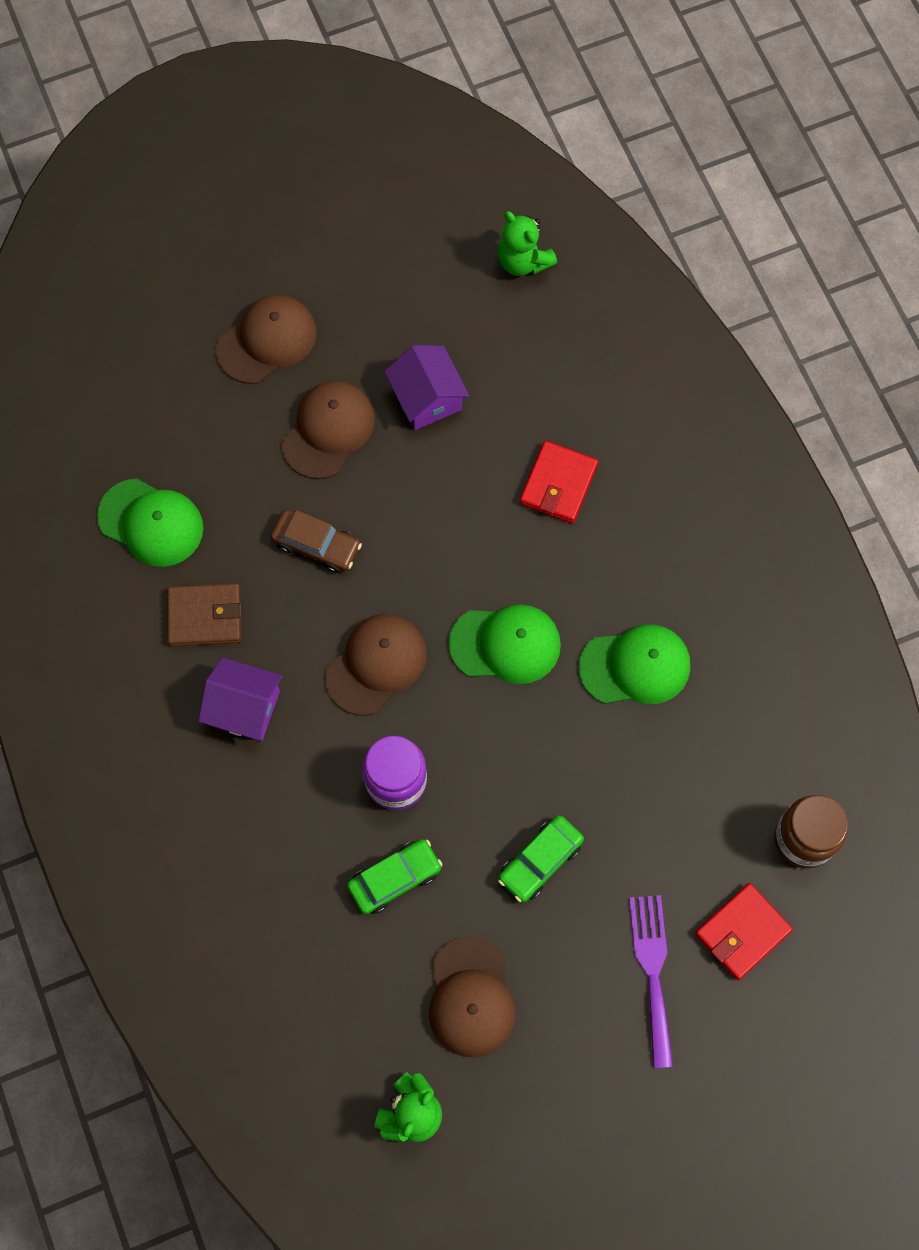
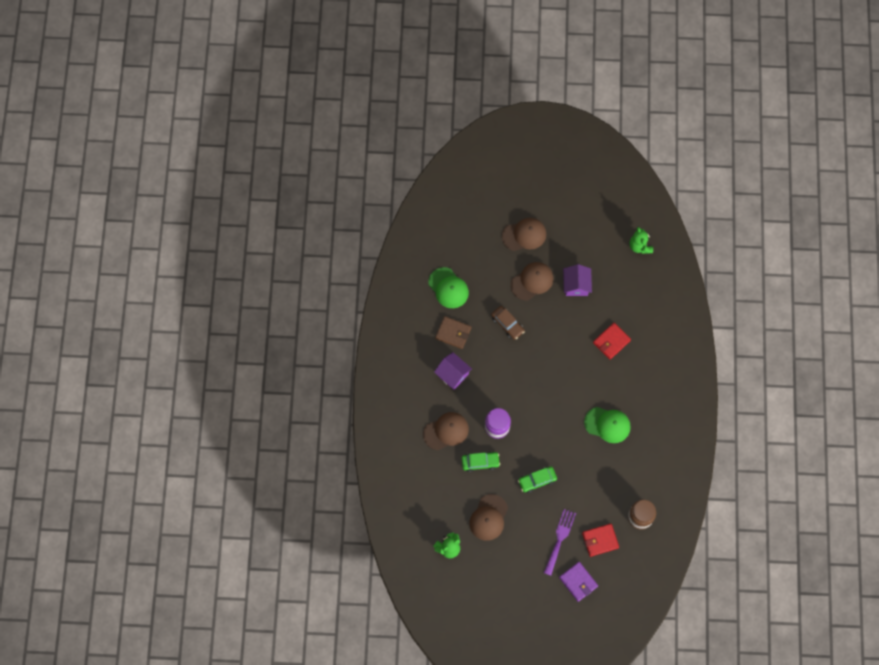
camera: 25 degrees right, 0 degrees up
(376, 664) = (509, 380): brown cap -> brown cap (446, 431)
(505, 644) = (562, 394): green cap -> none
(740, 1051) = (578, 582): none -> purple wallet

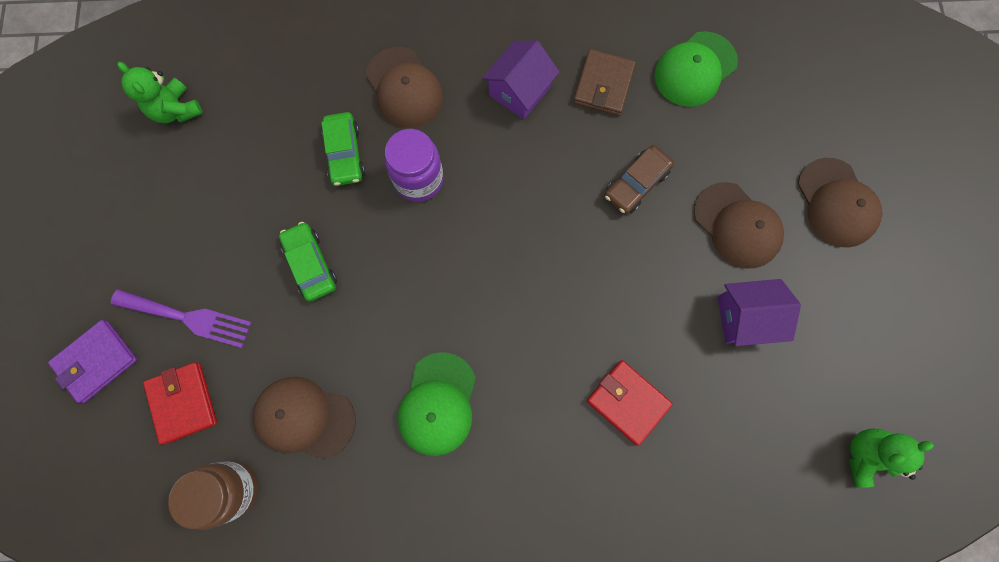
camera: 85 degrees right, 5 degrees up
(488, 517) = (234, 177): brown cap -> brown cap (304, 418)

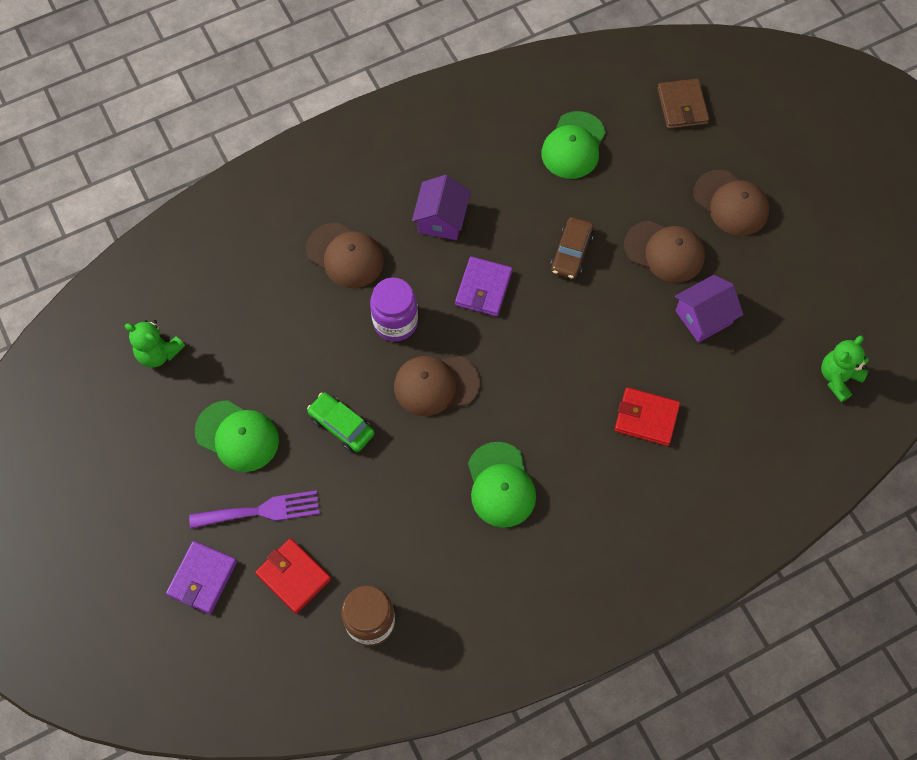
camera: 25 degrees left, 10 degrees down
(205, 229) = (237, 436): none -> green cap
(304, 418) = (399, 543): brown cap -> brown cap (436, 385)
(345, 154) = (323, 328): green car -> none
(526, 182) = (483, 288): none -> purple wallet
(603, 85) = (507, 187): brown wallet -> brown wallet (682, 106)

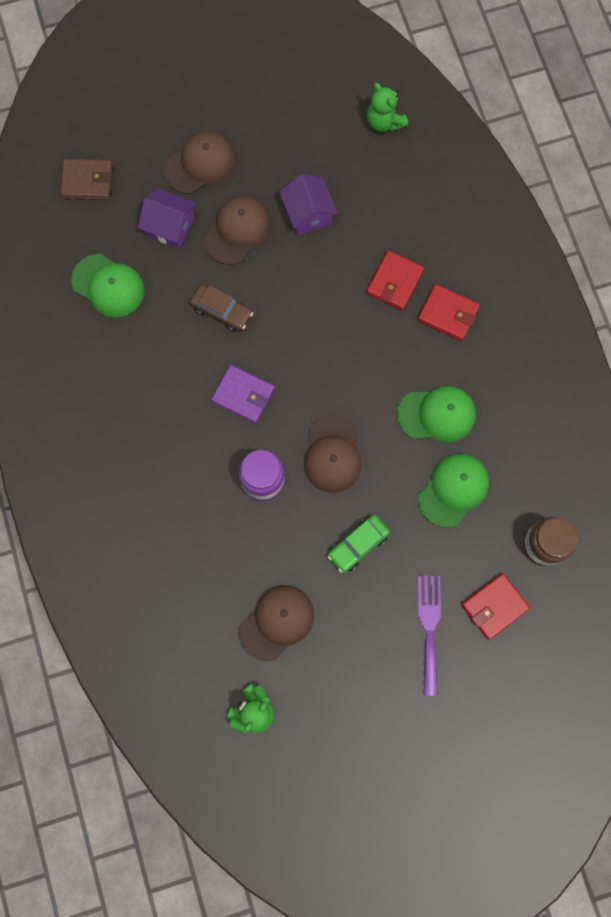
camera: 80 degrees left, 10 degrees up
(202, 578) = (485, 689): purple wallet -> none
(237, 436) = (353, 642): green cap -> green cap (453, 490)
(345, 255) = (183, 517): brown cap -> brown cap (276, 622)
(441, 219) = (162, 420): purple house -> purple house (170, 226)
(622, 480) = (448, 314): none -> red wallet

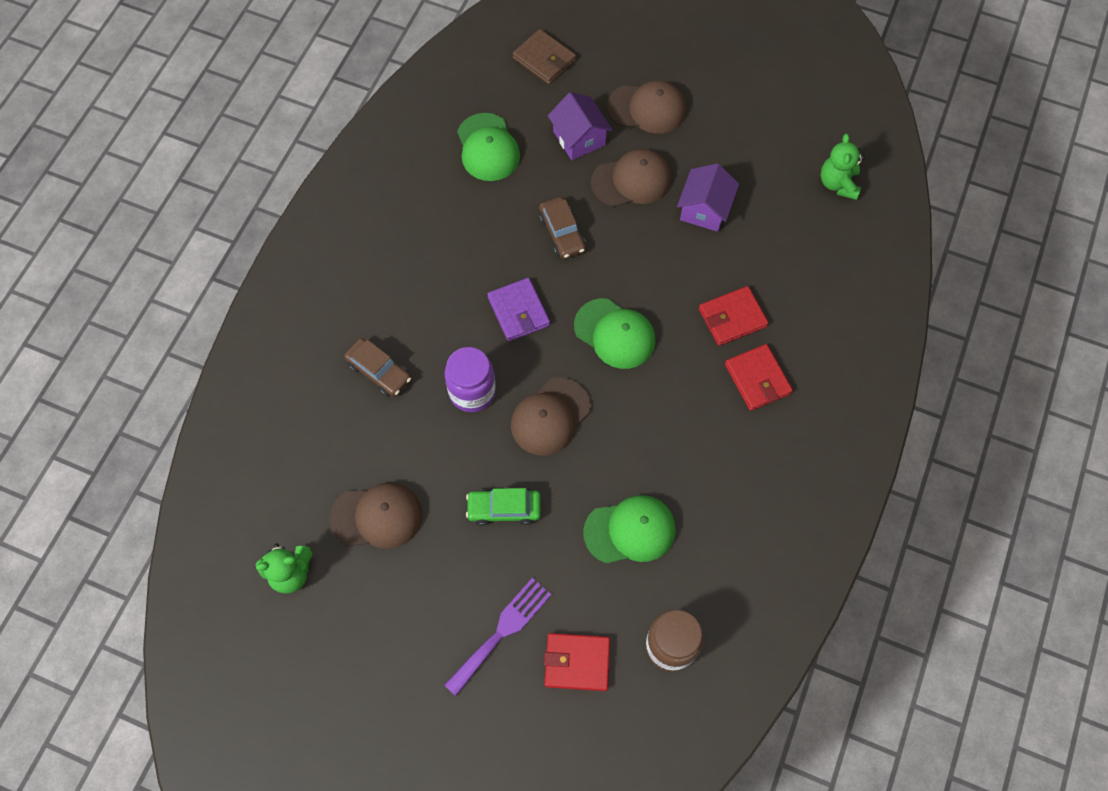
camera: 40 degrees right, 10 degrees down
(183, 519) = (379, 371): none -> brown car
(437, 414) = (672, 455): green cap -> green cap (615, 334)

